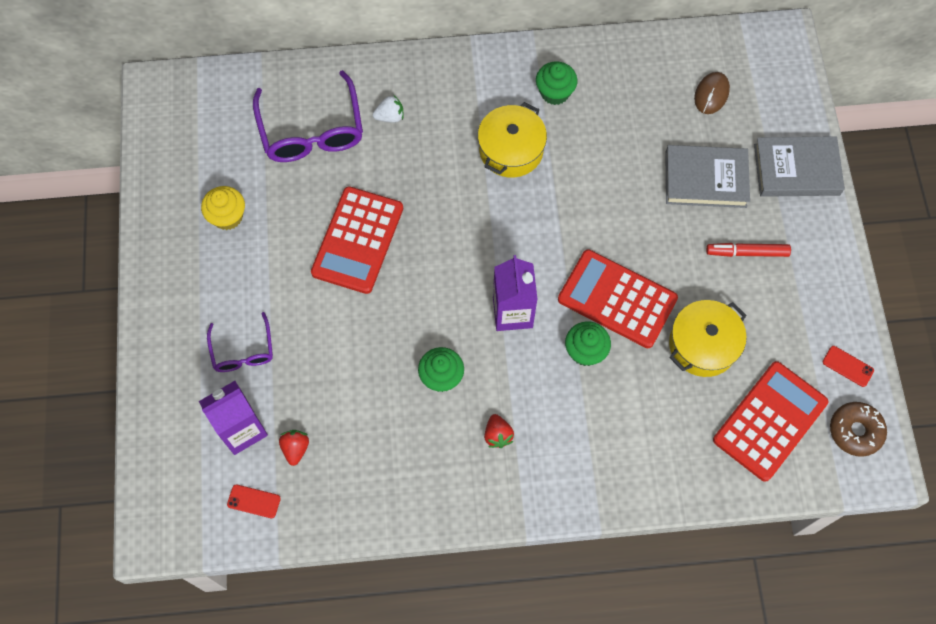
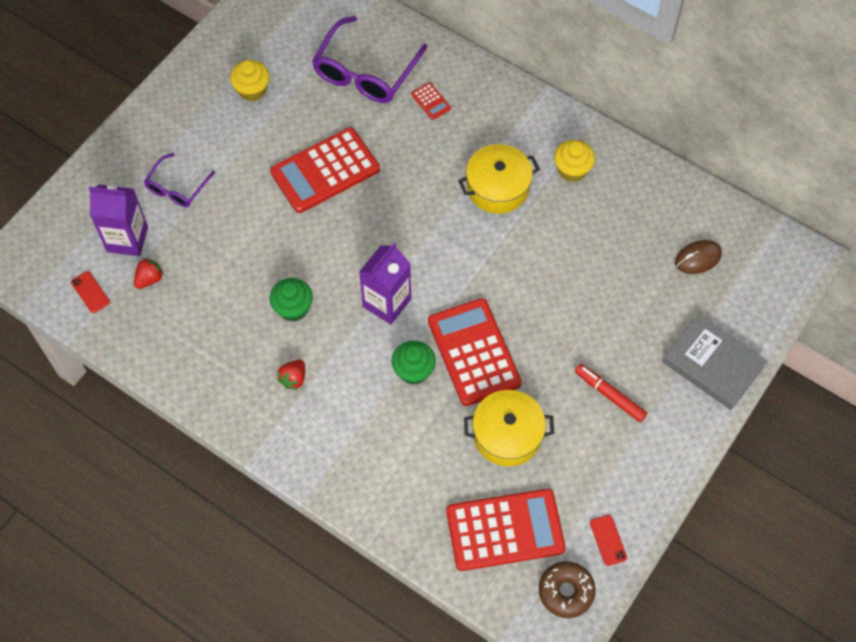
camera: 40 degrees right, 5 degrees down
(390, 116) = (431, 101): white strawberry -> red calculator
(554, 92) = (572, 170): green cupcake -> yellow cupcake
(705, 179) = (630, 317): grey book -> none

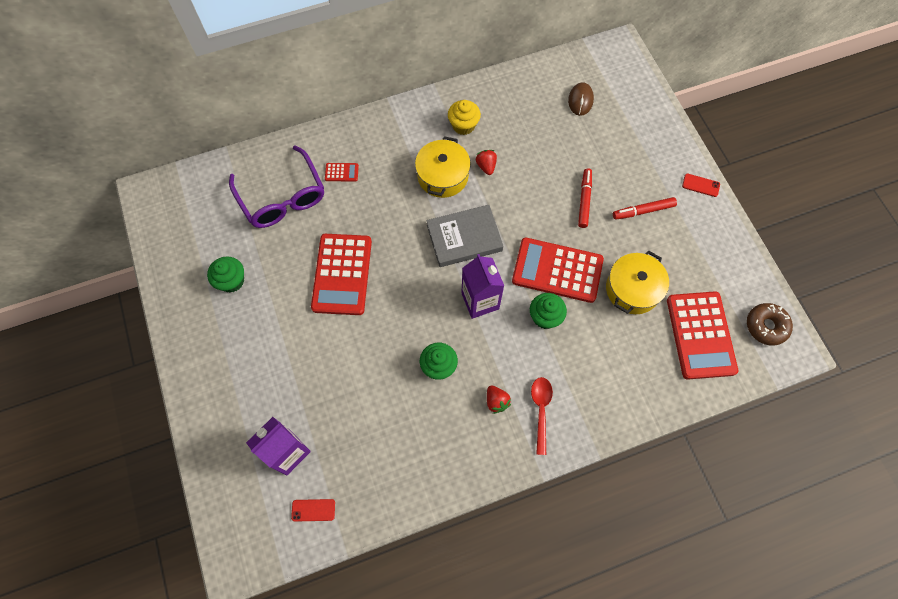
camera: 55 degrees left, 5 degrees up
(149, 279) = (336, 456): red strawberry -> red strawberry (486, 166)
(177, 187) = (272, 386): purple glasses -> none
(252, 90) = (231, 281): yellow cupcake -> green cupcake
(312, 423) = (541, 411): none -> red spoon
(505, 530) = (700, 335): red calculator -> red calculator turned 150 degrees clockwise
(576, 331) = (584, 200): none -> red marker
(608, 540) = (744, 278): red phone -> red phone (700, 185)
(713, 364) = (660, 141): grey book -> grey book (464, 238)

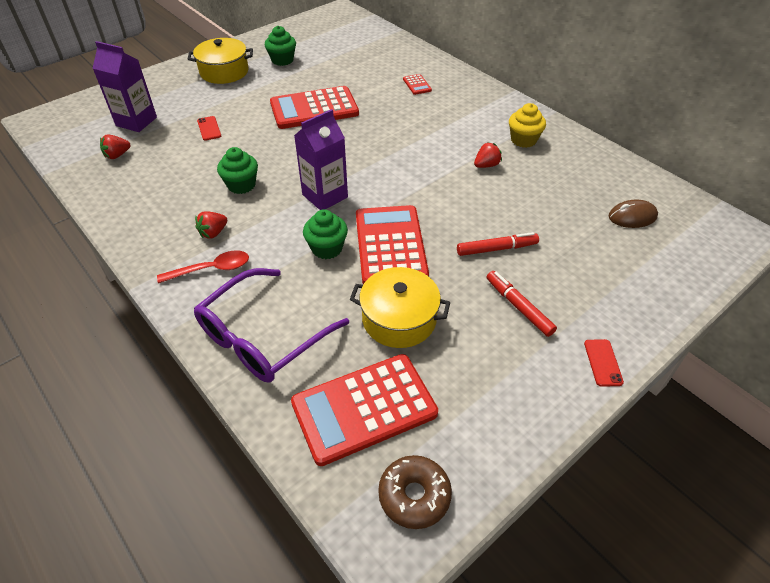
camera: 70 degrees right, 20 degrees down
(282, 197) = (373, 63): purple glasses -> purple glasses (263, 336)
(313, 510) = (85, 146): red phone -> red phone (209, 128)
(344, 477) = (117, 155): none -> red strawberry
(442, 176) = (454, 140): yellow pot -> yellow pot (224, 72)
(464, 238) = (391, 170): grey book -> none

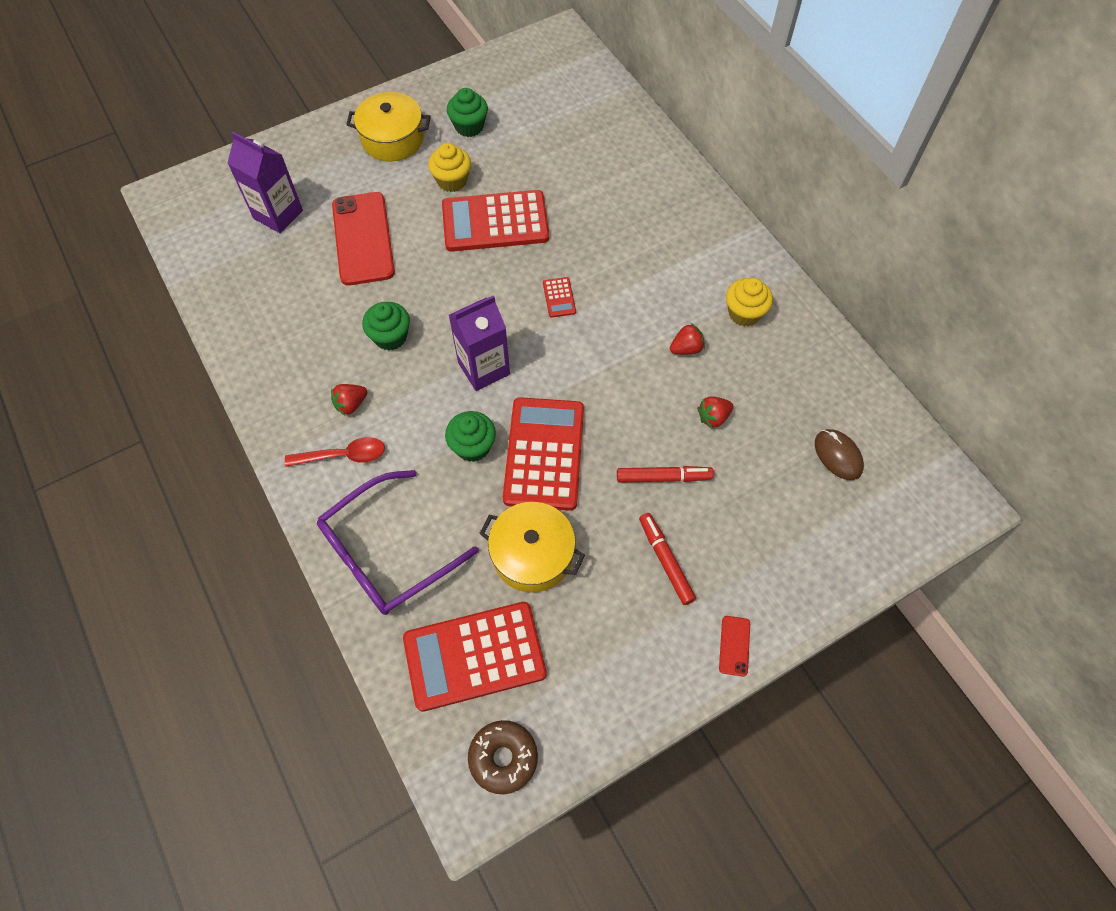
camera: 10 degrees right, 15 degrees up
(117, 155) = (253, 268): red strawberry -> red strawberry (713, 417)
(209, 128) = (363, 238): red phone -> red phone, size x2.37
(275, 89) = (452, 181): none -> yellow cupcake
(417, 85) = (634, 196): red calculator -> red calculator (559, 297)
(632, 217) = (838, 455): brown mouse -> brown mouse turned 60 degrees clockwise

